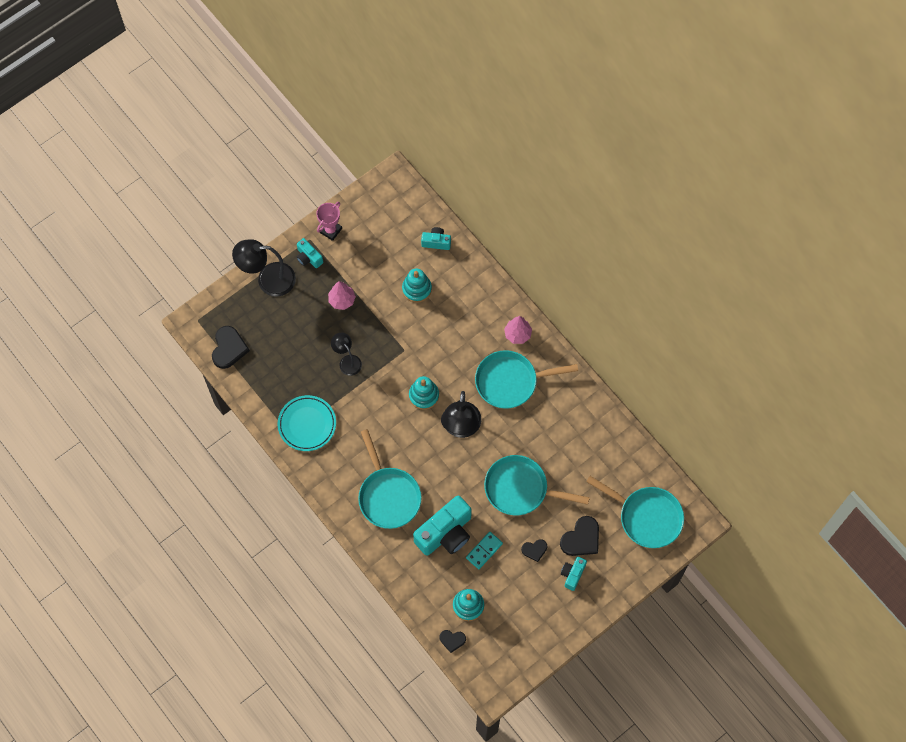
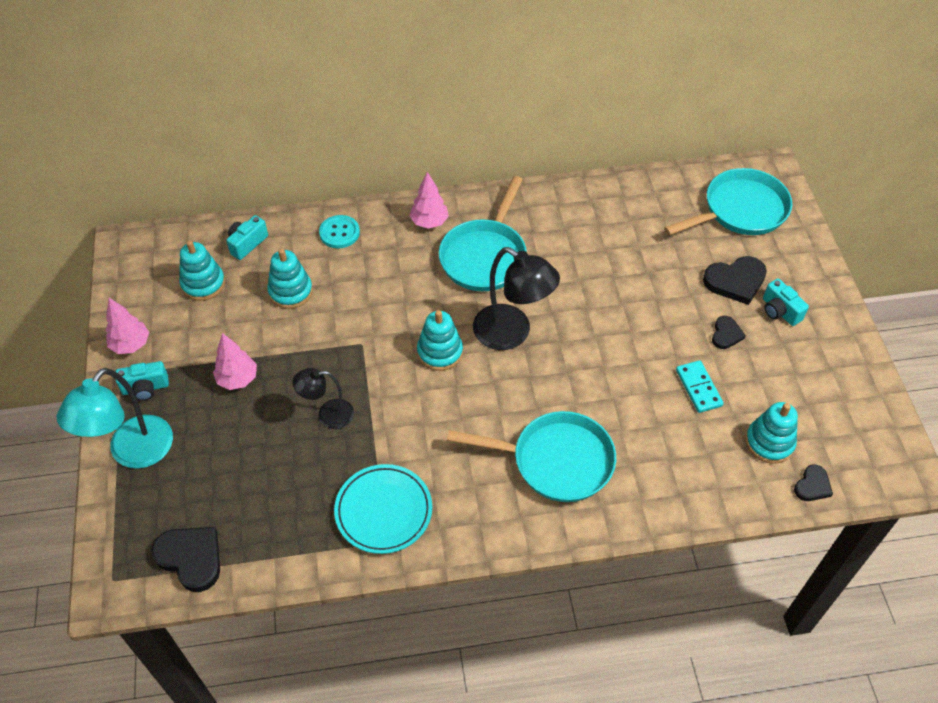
camera: 60 degrees left, 15 degrees down
(268, 280) = (133, 453): black lamp -> turquoise lamp
(330, 230) = (131, 345): pink trophy -> pink tree
(393, 238) = (203, 284): none -> turquoise stacking toy
(445, 533) = (650, 419): turquoise camera -> none
(477, 288) = (339, 233): none -> turquoise button
(520, 489) = (634, 311): turquoise pan -> none
(581, 538) = (735, 281): black heart -> black heart turned 90 degrees clockwise

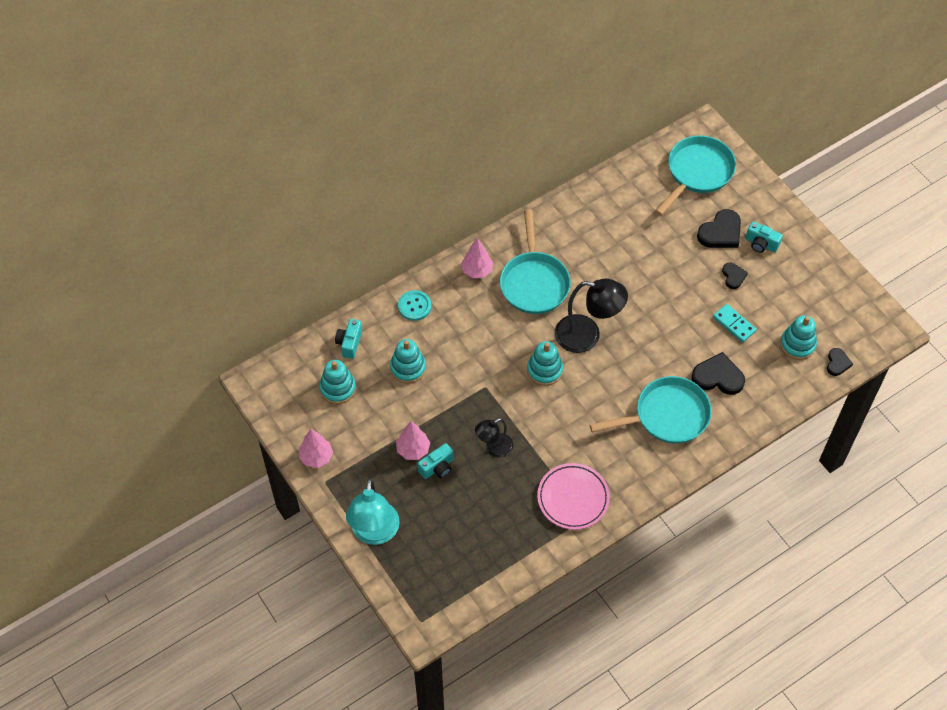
camera: 25 degrees left, 5 degrees up
(145, 388) = (350, 484): turquoise camera -> turquoise camera (437, 467)
(191, 558) = (464, 584): black heart -> black heart (718, 377)
(383, 511) = (573, 498): turquoise plate -> pink plate

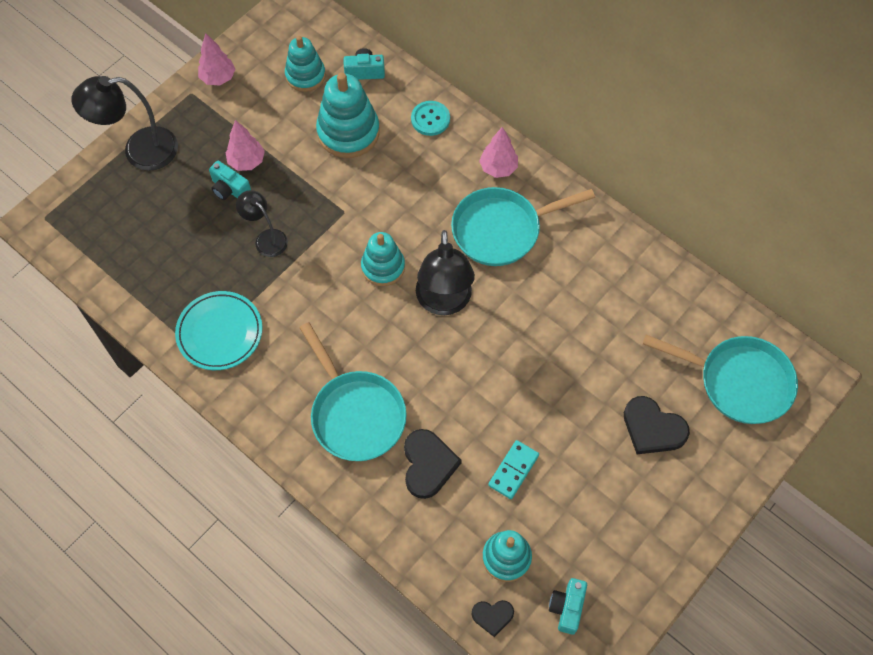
camera: 75 degrees right, 5 degrees up
(374, 533) = (139, 151): turquoise lamp -> black lamp
(408, 368) = (348, 132): turquoise stacking toy -> turquoise stacking toy, size x1.52
(573, 498) = (220, 333): pink plate -> turquoise plate
(733, 276) = (588, 456): black heart -> none
(761, 244) = (652, 483): turquoise camera -> turquoise camera (567, 608)

